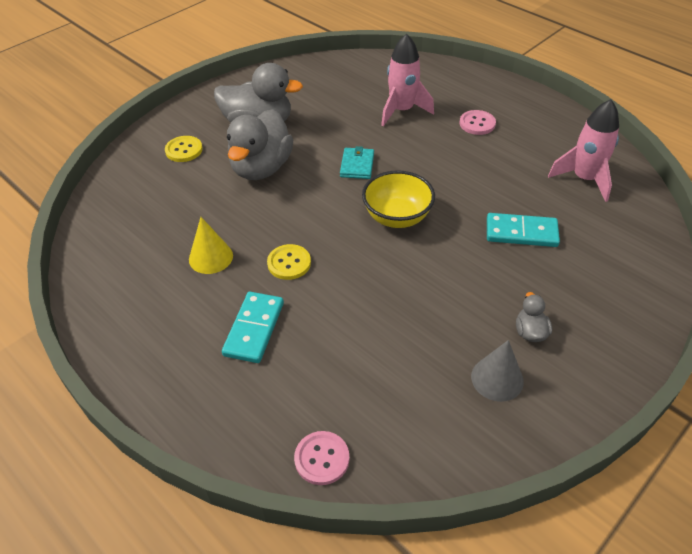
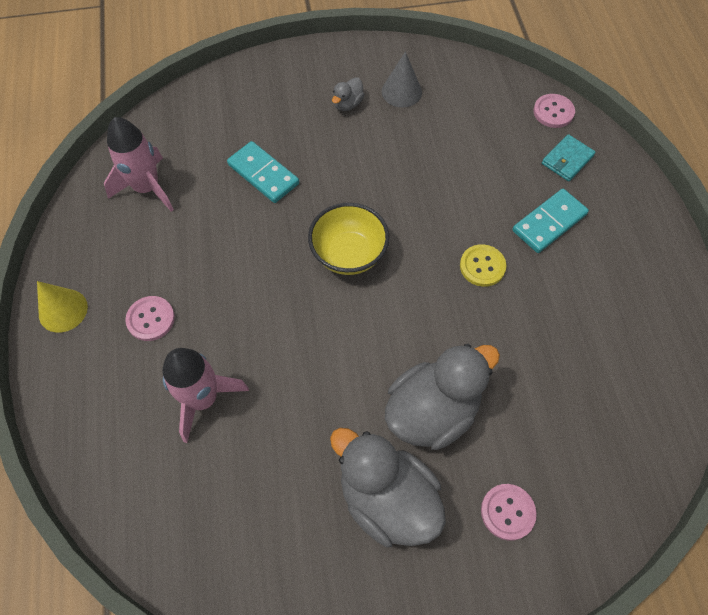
camera: 145 degrees left, 15 degrees up
(184, 150) = (507, 512): yellow button -> pink button
(211, 257) = (551, 318): yellow cone -> yellow cone (63, 310)
(357, 165) = (328, 344): turquoise wallet -> turquoise wallet (567, 160)

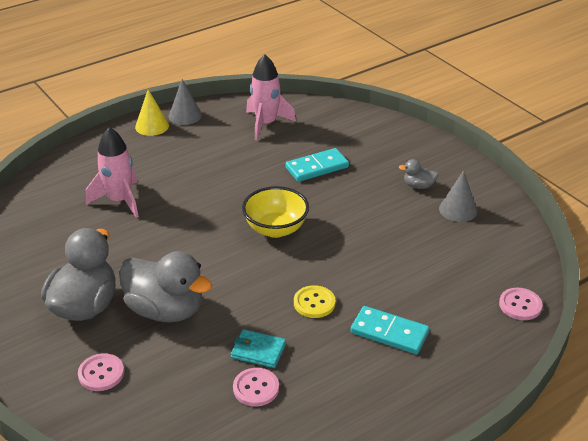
camera: 65 degrees right, 25 degrees down
(66, 265) = (185, 115): none -> grey cone
(151, 319) = (166, 160): pink button -> pink button (256, 388)
(263, 174) = (317, 167): turquoise domino -> turquoise domino turned 45 degrees clockwise
(567, 160) = (470, 328): turquoise wallet -> turquoise wallet (258, 351)

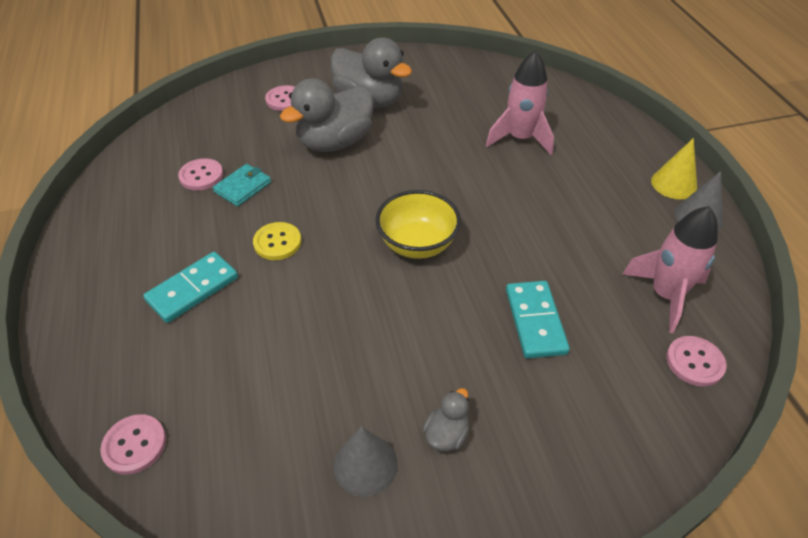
camera: 110 degrees right, 10 degrees up
(312, 113) = (694, 362): none -> pink button

